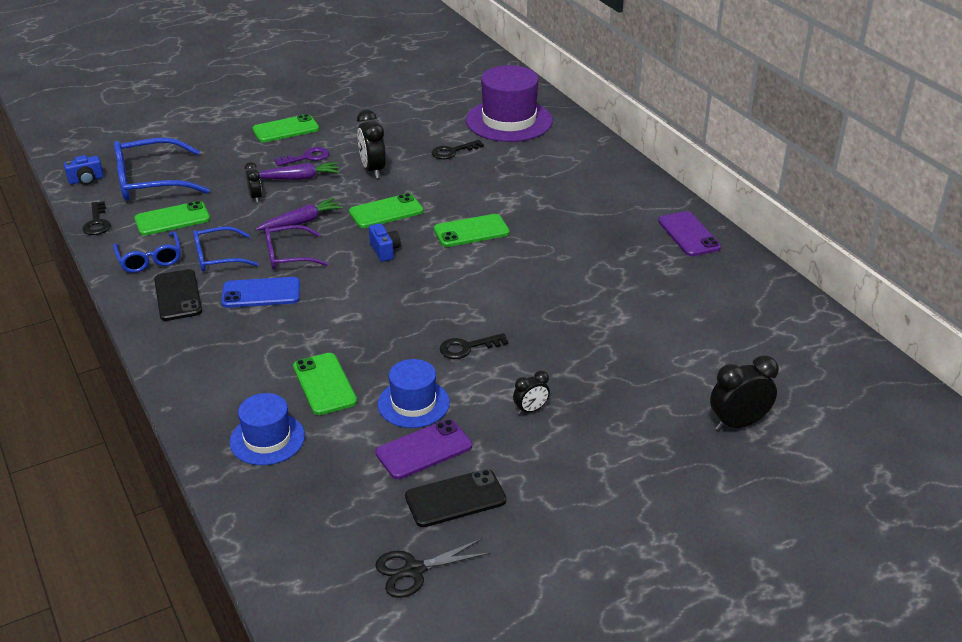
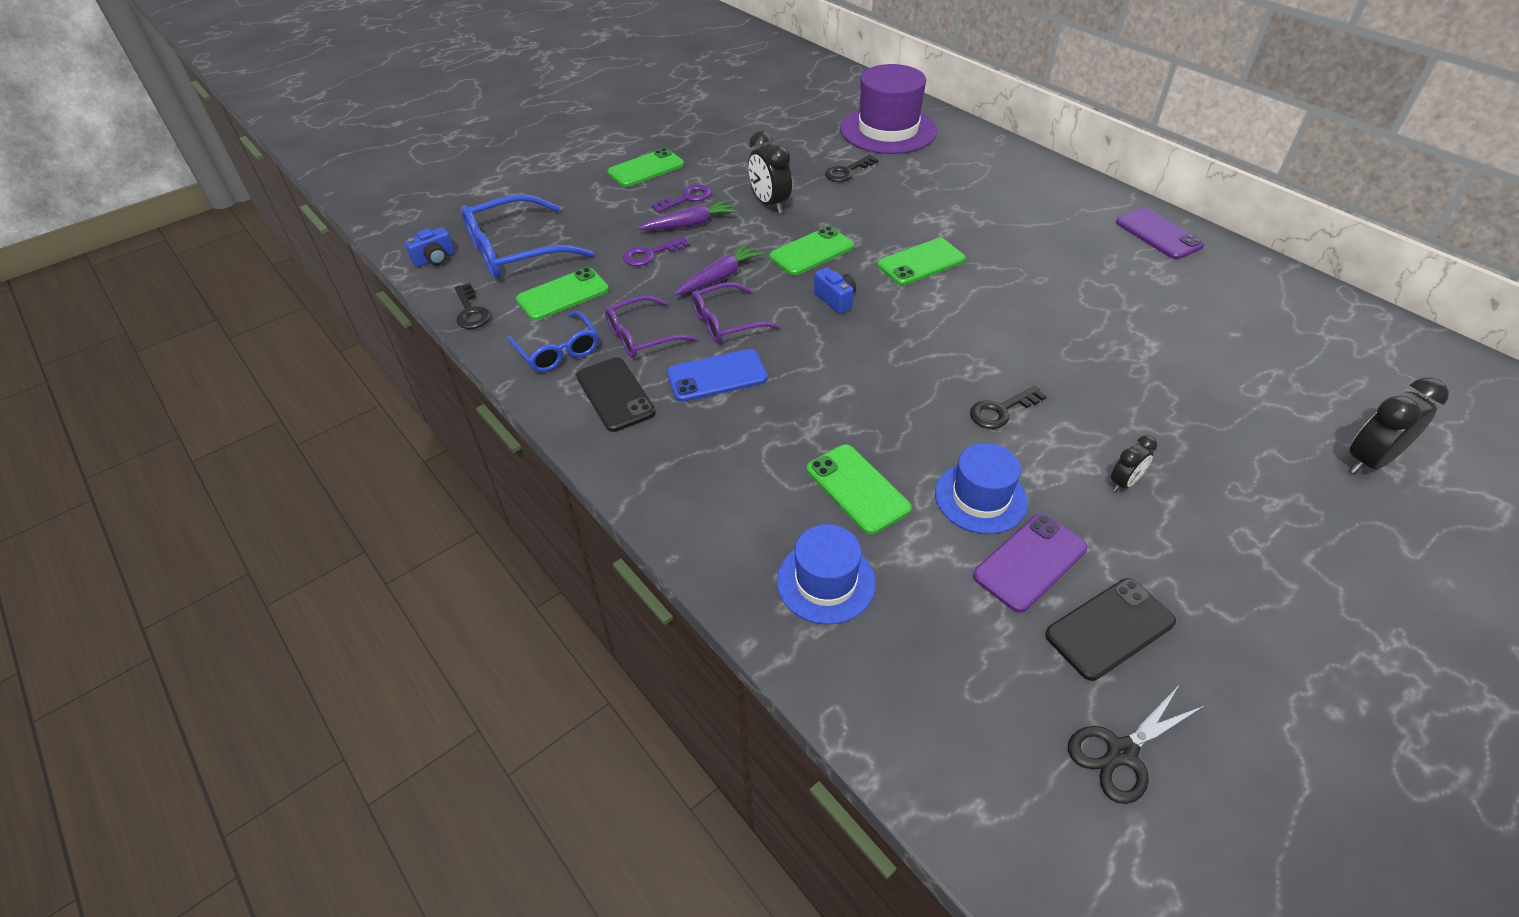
camera: 10 degrees left, 10 degrees up
(218, 257) = (642, 336): blue glasses -> purple glasses
(255, 197) = (650, 254): black clock -> purple key

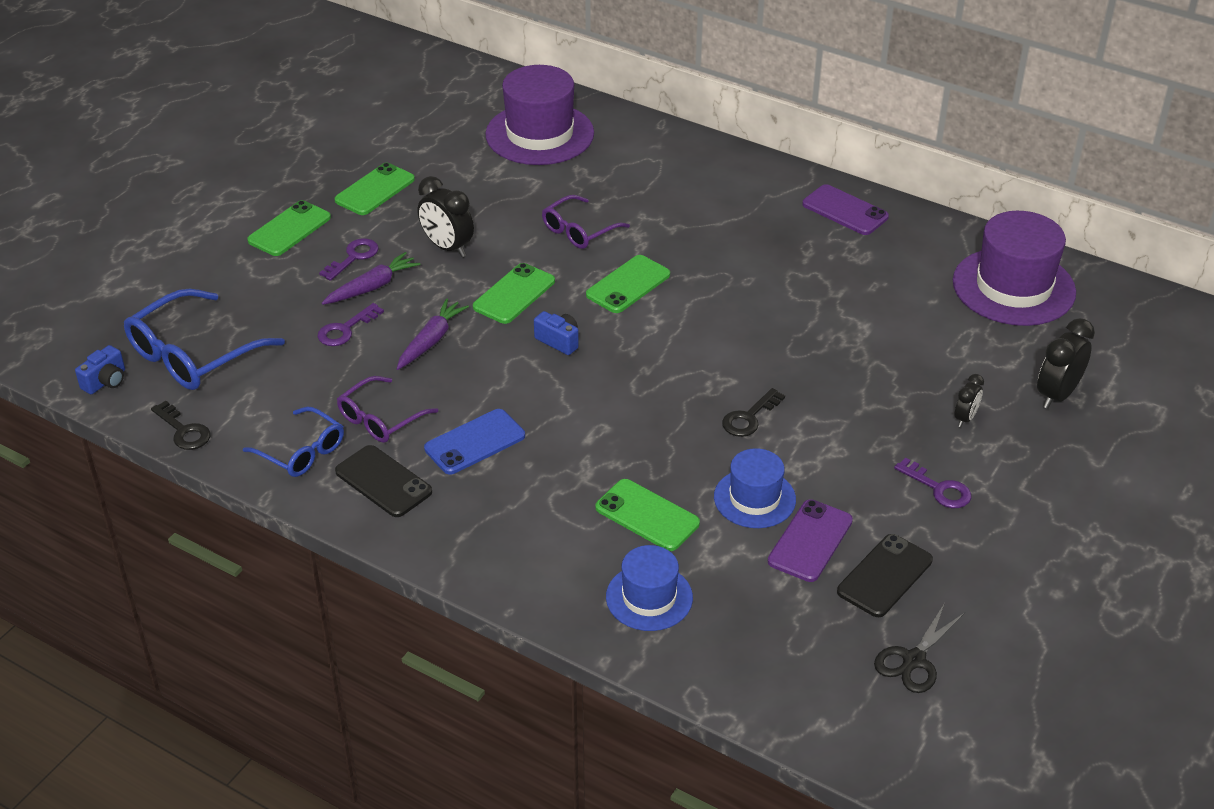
camera: 20 degrees left, 5 degrees down
(563, 295) = (274, 392): green phone -> green phone (375, 190)
(726, 322) = (459, 386): purple glasses -> purple glasses (579, 230)
(847, 171) = (515, 194): black key -> none
(1124, 483) = (869, 458): black clock -> black clock (965, 418)
(1200, 537) = (938, 488): none -> purple key
(1331, 336) = (1013, 287): none -> purple hat

